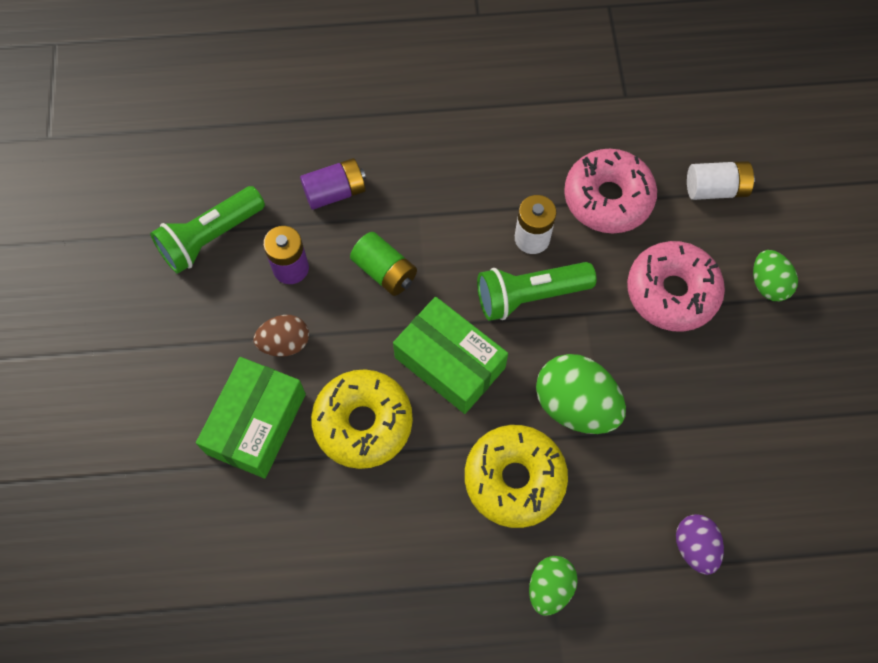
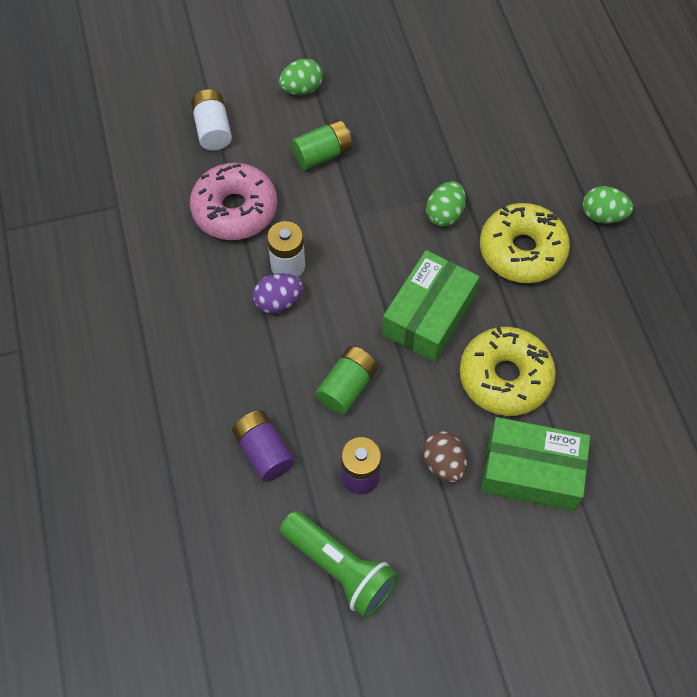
camera: 100 degrees left, 5 degrees down
(529, 296) = (348, 260): green flashlight -> none
(575, 405) = (444, 214): green egg -> green egg, size x0.60
(672, 292) = (322, 154): pink donut -> green battery
(694, 547) = (539, 125): purple egg -> purple egg (278, 302)

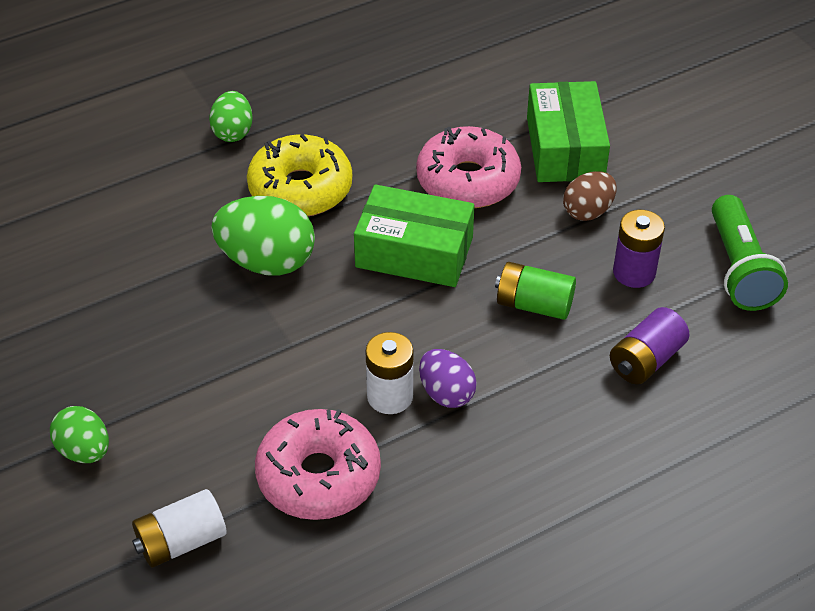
camera: 105 degrees left, 15 degrees down
(322, 154) = (200, 400): green battery -> none
(339, 568) = (739, 269): green flashlight -> green flashlight turned 150 degrees clockwise
(444, 214) = (267, 262): green egg -> green egg, size x1.67
(505, 377) = (468, 180): yellow donut -> pink donut

